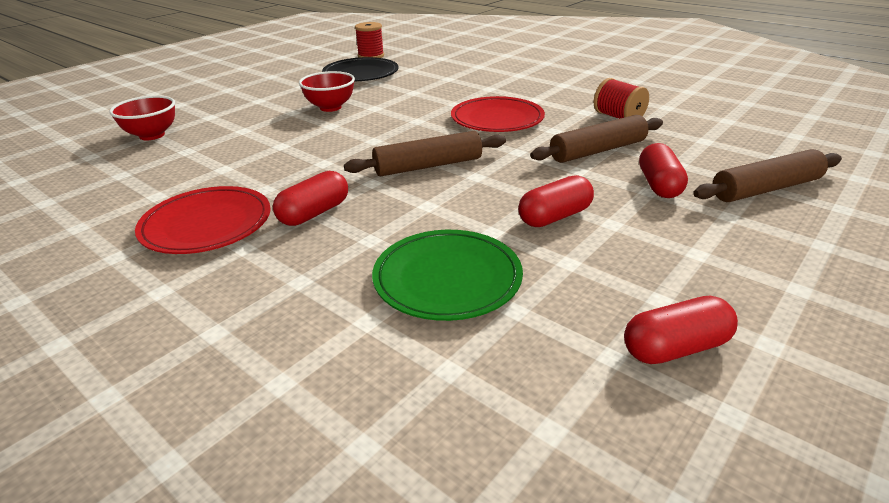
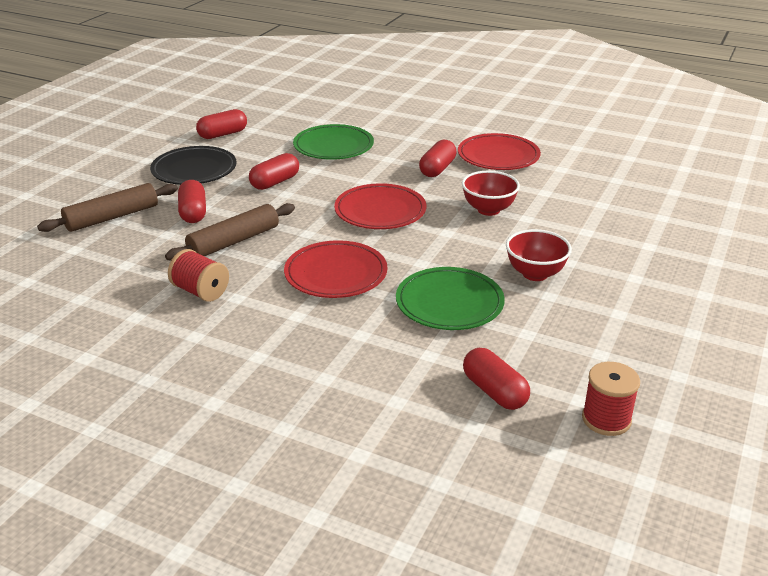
camera: 165 degrees right, 0 degrees up
(152, 135) = (663, 217): red bowl -> red bowl (488, 210)
(361, 74) = (567, 353): black plate -> black plate (194, 170)
(414, 97) = (449, 303): none -> green plate
(420, 66) = (494, 391): none -> red capsule
(428, 166) = (380, 211): brown rolling pin -> red plate

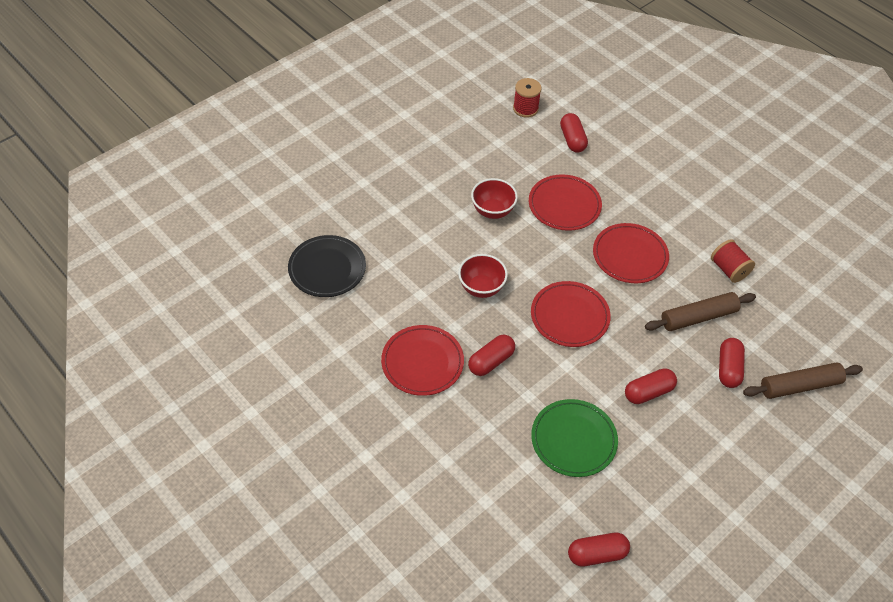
camera: 160 degrees left, 20 degrees up
(194, 170) = (723, 443): black plate -> black plate (327, 269)
(223, 134) = (686, 512): red capsule -> red capsule (597, 554)
(449, 303) = (564, 205): green plate -> red plate

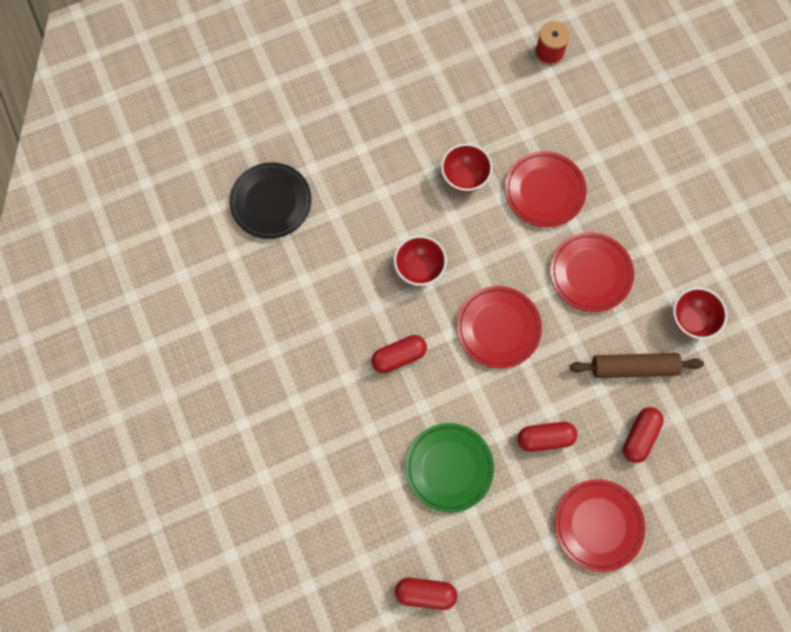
camera: 20 degrees right, 20 degrees up
(422, 362) = (330, 338): red plate -> red plate (598, 525)
(572, 140) = (586, 108): red capsule -> none
(729, 269) = (691, 320): red spool -> red bowl
(800, 386) = (707, 478): brown rolling pin -> none

